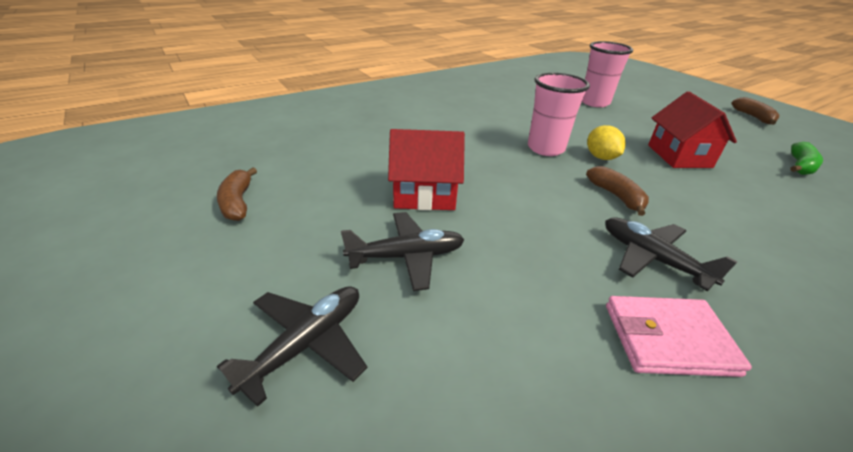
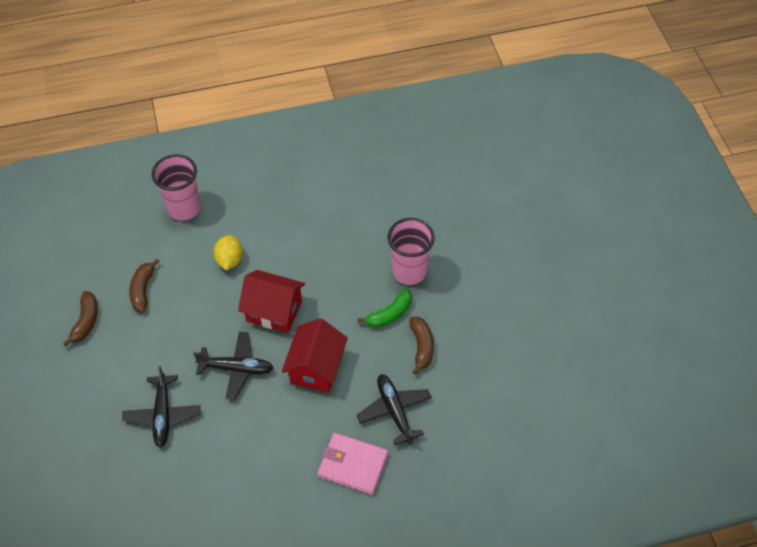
camera: 20 degrees right, 20 degrees up
(306, 344) = (163, 414): black plane -> black plane turned 120 degrees clockwise
(594, 102) = (524, 198): pink cup -> pink cup (184, 208)
(601, 157) = (450, 295): yellow lemon -> yellow lemon (229, 260)
(679, 156) = (527, 309): red house -> red house (316, 368)
(753, 117) = (684, 262): brown banana -> brown banana (86, 321)
(800, 166) = (632, 348): green banana -> green banana (389, 314)

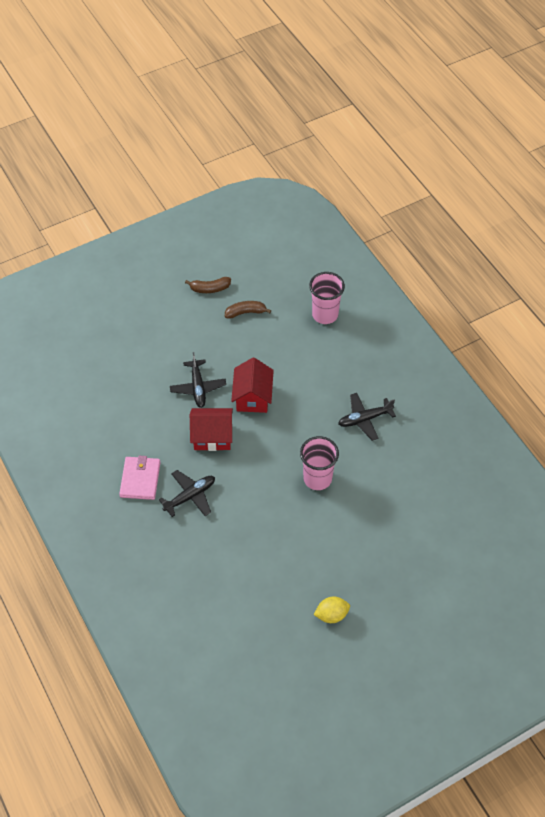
camera: 75 degrees right, 0 degrees up
(163, 414) = (150, 355): black plane -> black plane (364, 419)
(229, 260) = (288, 356): yellow lemon -> yellow lemon (331, 615)
(389, 314) = (273, 474): green banana -> none
(421, 347) = (250, 502): brown banana -> none

